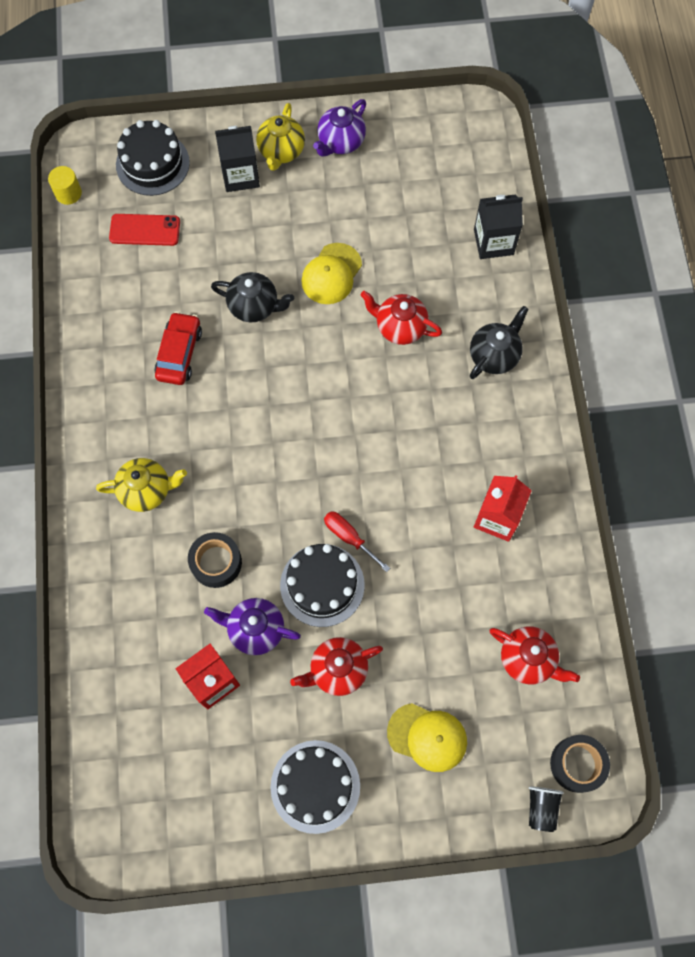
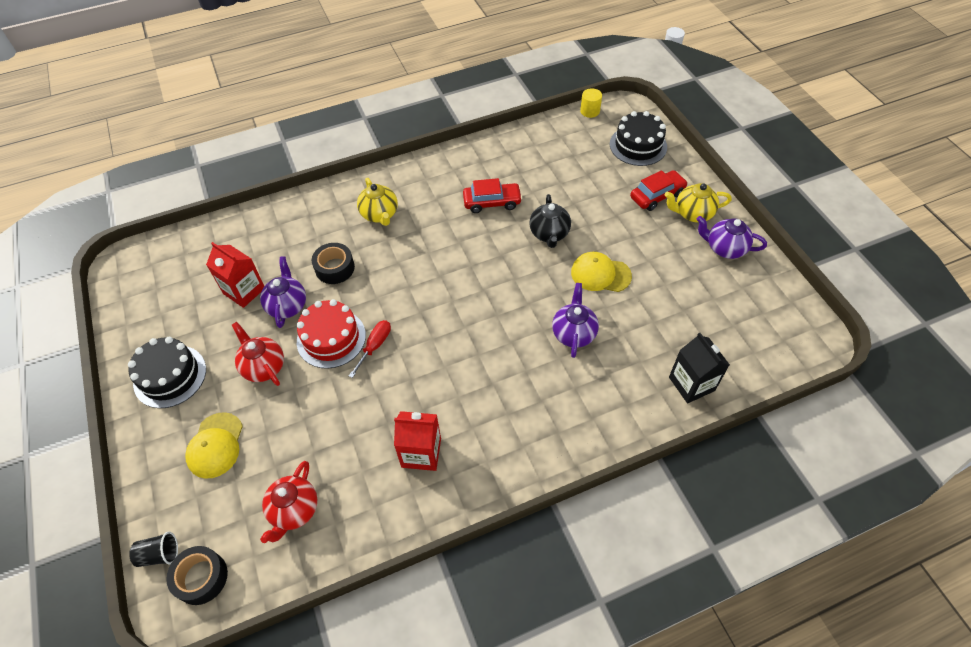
camera: 75 degrees right, 15 degrees down
(145, 230) = (582, 156): red phone -> none
(240, 175) = (657, 195): black carton -> red car
(322, 585) = (331, 338): black cake -> red cake
(400, 327) = (573, 333): red teapot -> purple teapot
(494, 355) = (577, 412): black teapot -> none

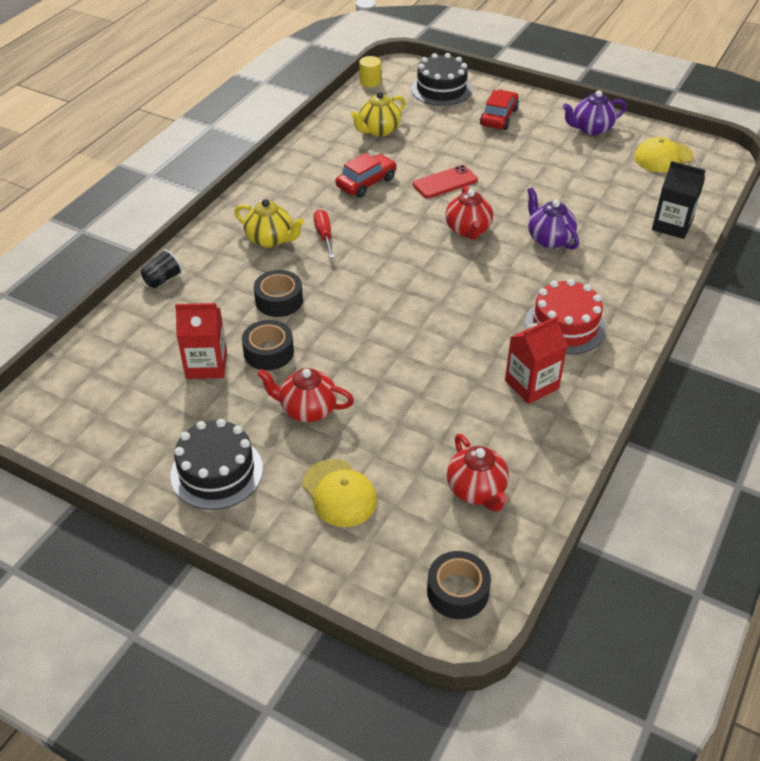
camera: 40 degrees left, 10 degrees down
(159, 554) = (395, 604): black cup -> black cup (163, 279)
(287, 305) = (268, 352): purple teapot -> black tape
(331, 338) = (346, 353): red cake -> red cake (565, 326)
(375, 346) = (394, 336): red screwdriver -> red screwdriver (324, 235)
(520, 287) = (468, 230): none -> red teapot
(549, 234) = (445, 182): black teapot -> red phone
(600, 274) = (520, 190): yellow cap -> yellow cap (663, 157)
(692, 213) = (540, 117): yellow teapot -> yellow teapot (379, 130)

